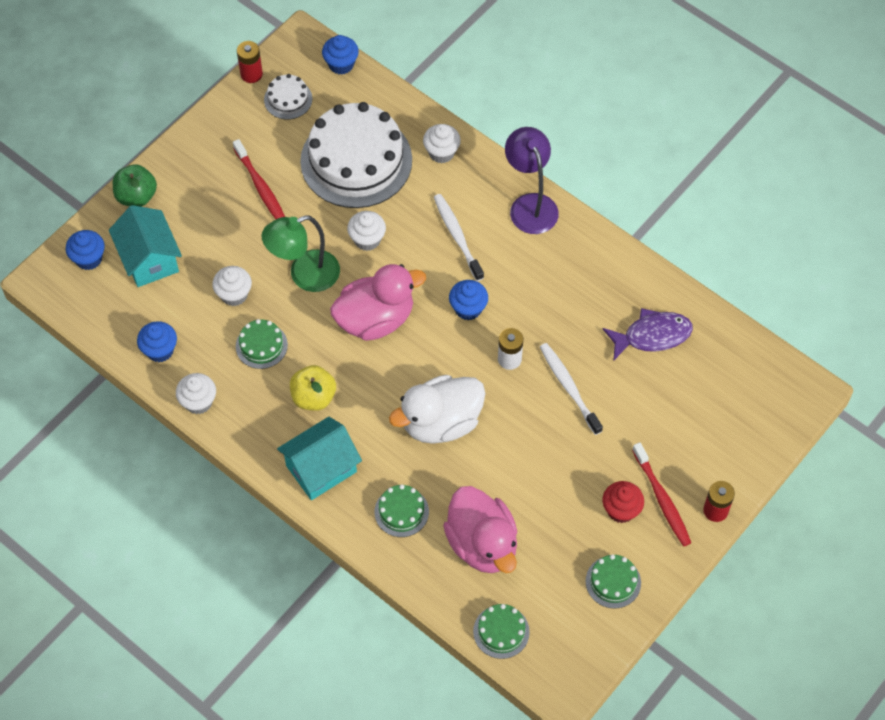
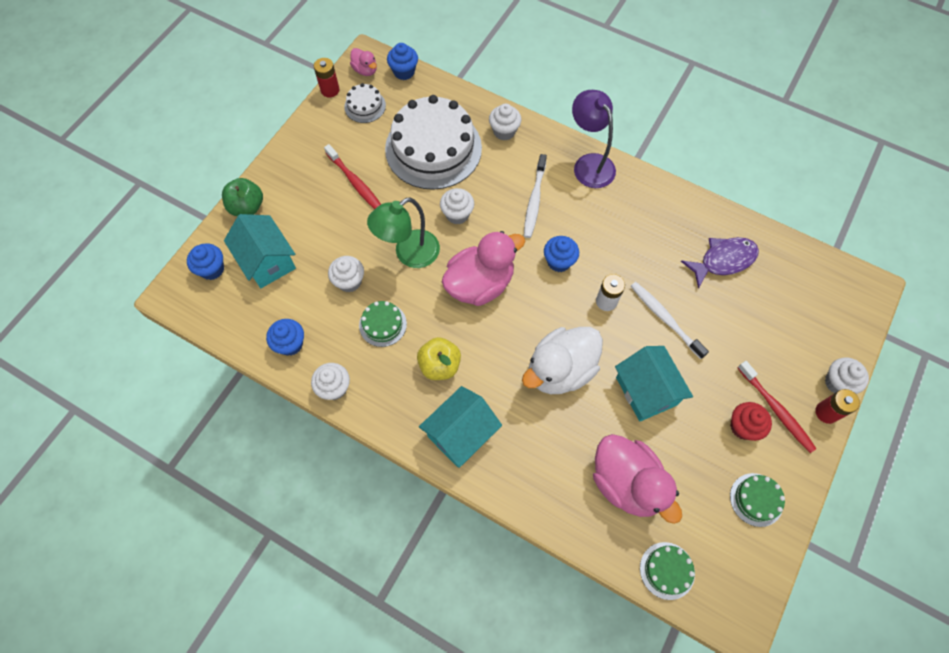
camera: 10 degrees left, 5 degrees up
(296, 56) = (365, 70): none -> pink duck
(401, 511) = (544, 463): green cake -> none
(457, 236) = (534, 200): white toothbrush -> white toothbrush turned 135 degrees counterclockwise
(527, 458) = (646, 391): none -> turquoise house
(737, 482) = (837, 382): none -> white cupcake

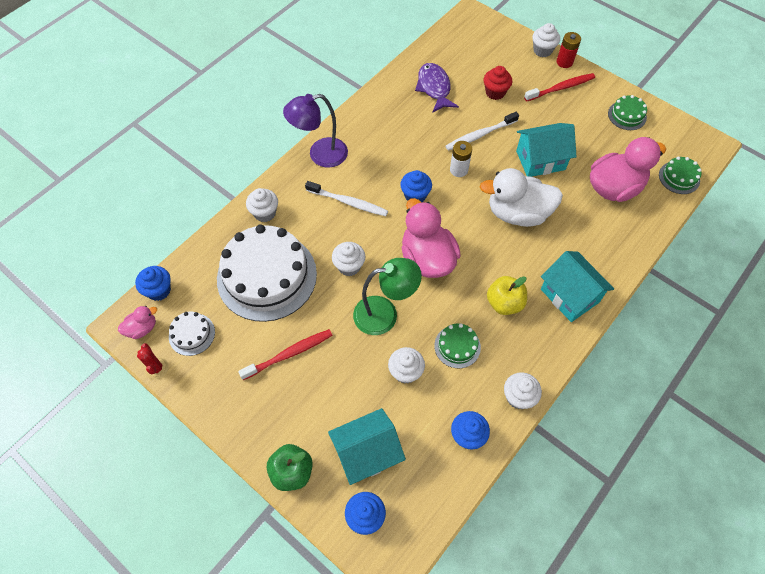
camera: 80 degrees left, 5 degrees down
(330, 90) = (157, 368): red battery -> red cactus
(409, 254) = (385, 314): green lamp -> green lamp turned 75 degrees counterclockwise
(560, 370) = (517, 213): white duck -> white duck turned 120 degrees clockwise
(743, 427) = (572, 109): red cupcake -> red cupcake (495, 92)

